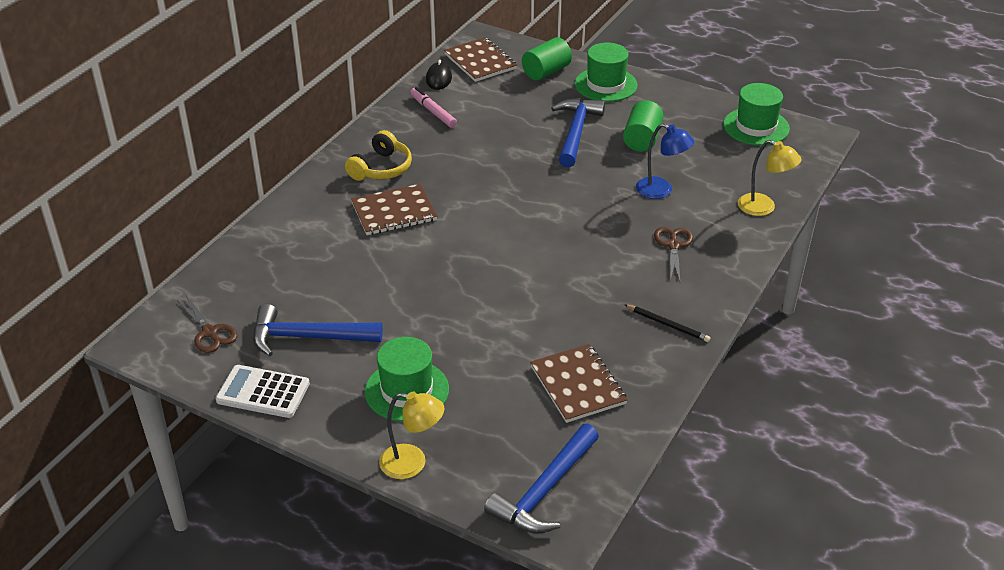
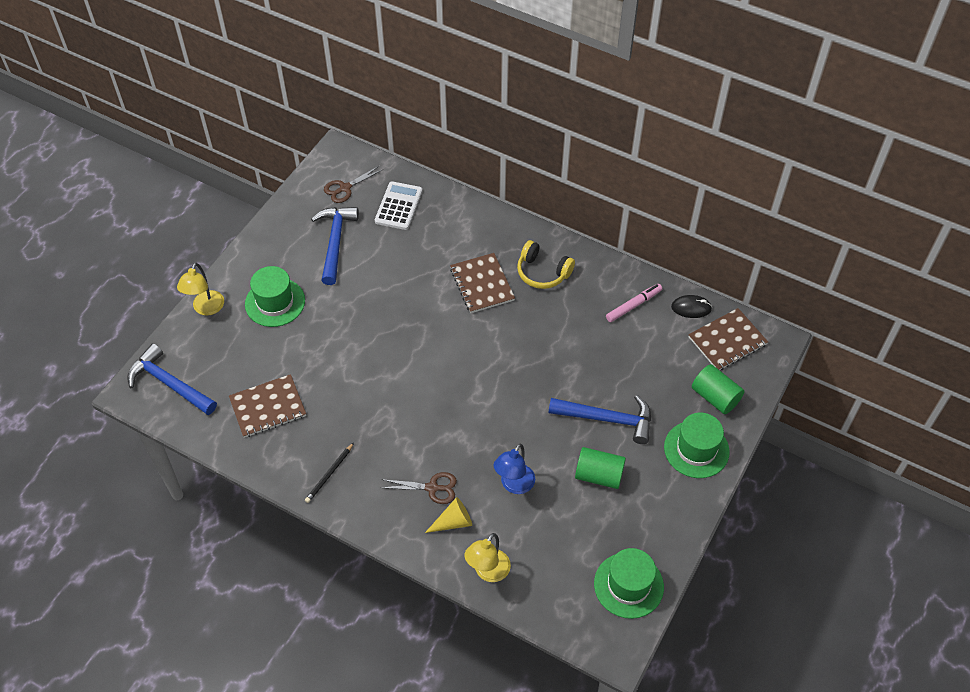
camera: 90 degrees right, 15 degrees up
(263, 392) = (283, 223): white calculator -> white calculator (398, 206)
(711, 230) = (453, 522): none -> yellow cone

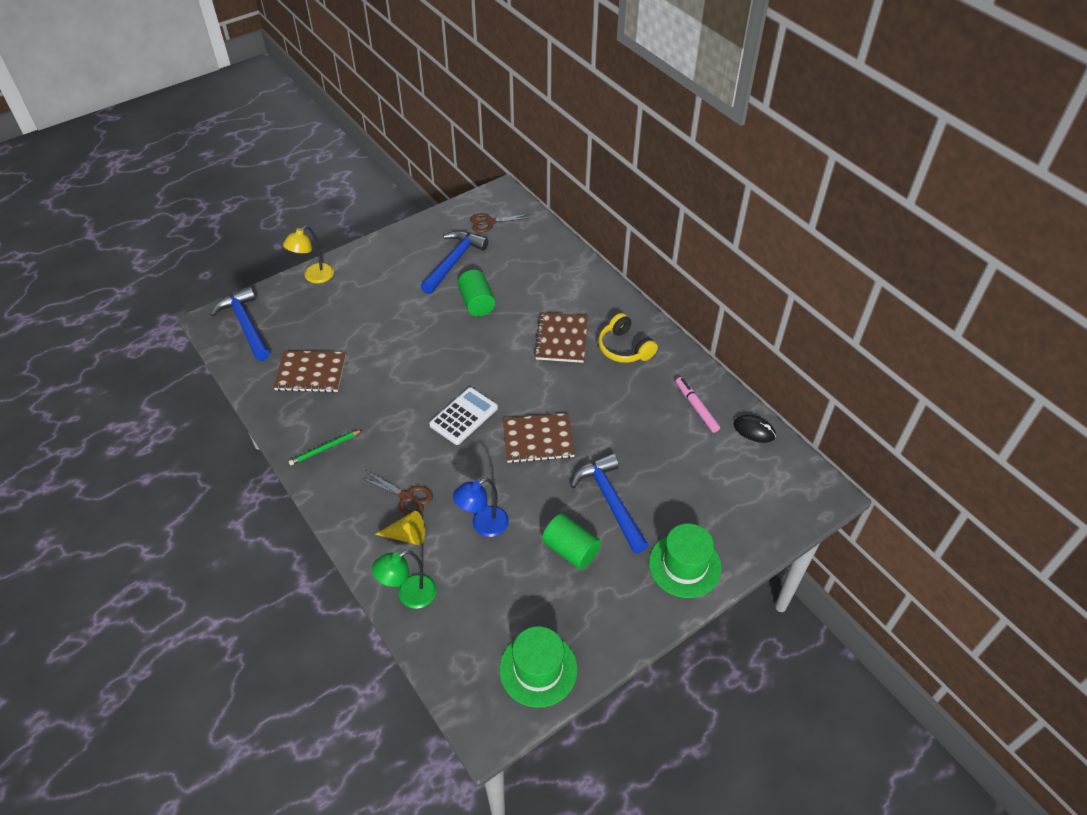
camera: 25 degrees right, 5 degrees down
(275, 302) = (372, 291): green hat -> none
(329, 474) = (325, 448): black pencil -> green pencil
(398, 206) = (526, 251): white calculator -> white calculator (463, 416)
(488, 572) = (409, 595): yellow lamp -> green lamp
(607, 419) = (610, 501): blue hammer -> blue hammer turned 150 degrees counterclockwise
(633, 305) = (696, 407): pink marker -> pink marker turned 105 degrees counterclockwise
(715, 397) = (733, 523): green cylinder -> green cylinder (477, 303)
(727, 341) = (775, 474): brown notebook -> brown notebook (538, 439)

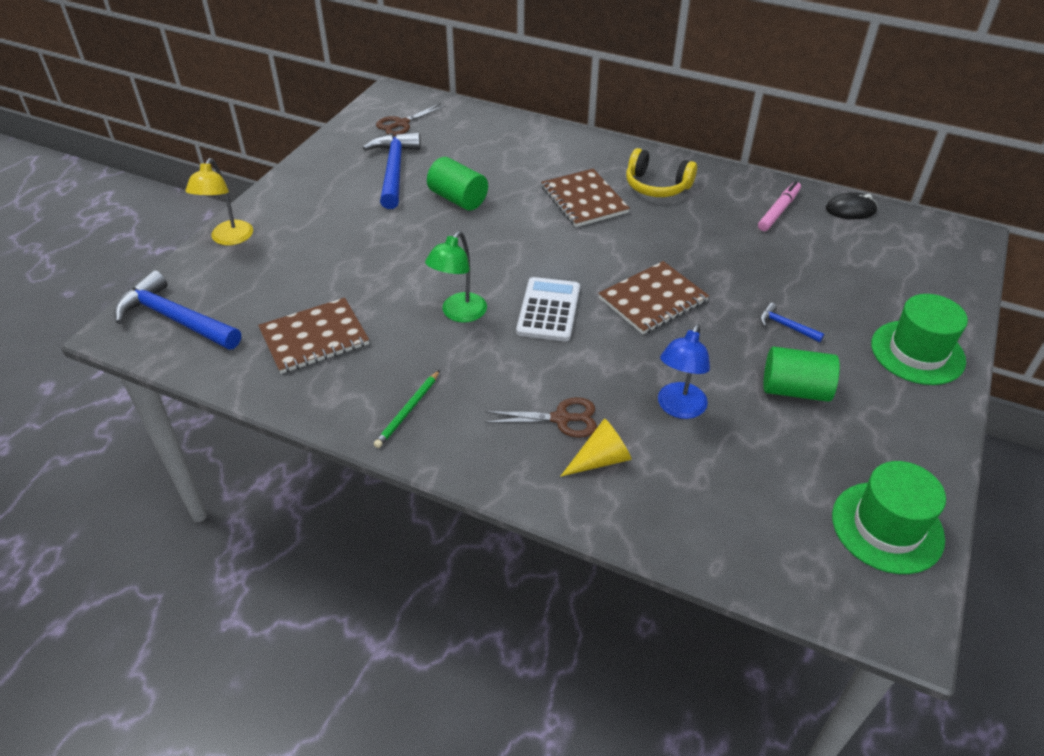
camera: 30 degrees left, 5 degrees down
(409, 595) = (667, 523): green lamp -> green lamp (459, 314)
(610, 501) = (785, 326): blue hammer -> blue hammer, size x0.46
(696, 407) = (778, 211): pink marker -> pink marker turned 90 degrees clockwise

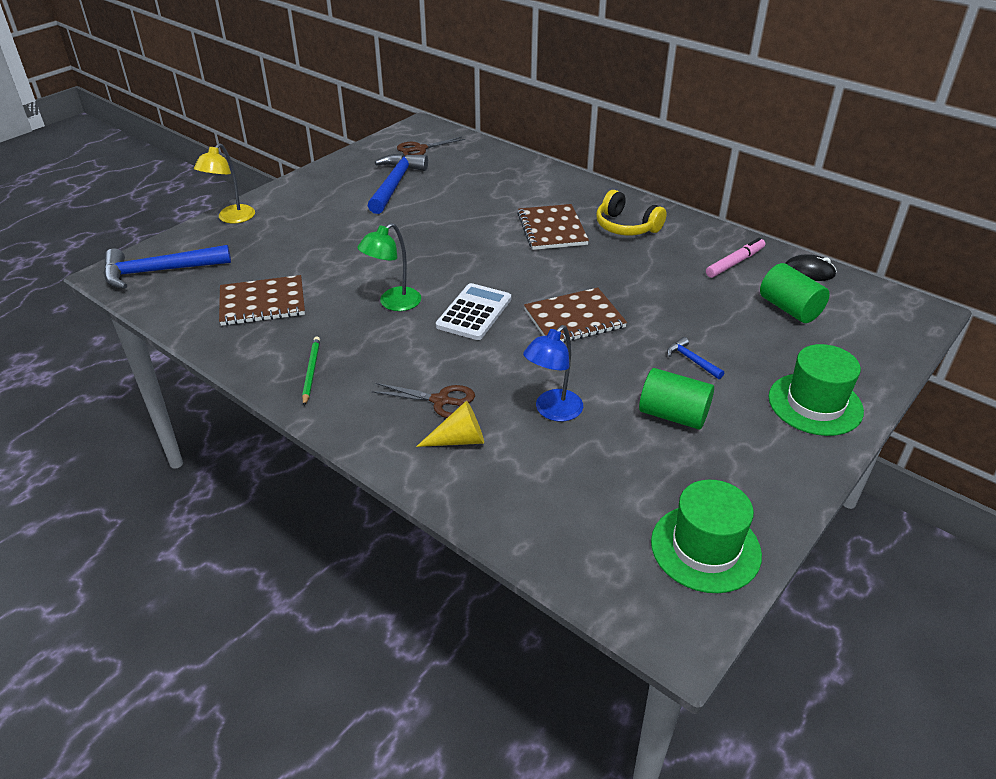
camera: 15 degrees right, 5 degrees down
(175, 318) = (159, 271): blue hammer -> blue hammer turned 60 degrees counterclockwise
(408, 411) = (311, 371): green pencil -> green pencil turned 135 degrees clockwise
(458, 199) = (439, 213): green cylinder -> green cylinder (789, 309)

